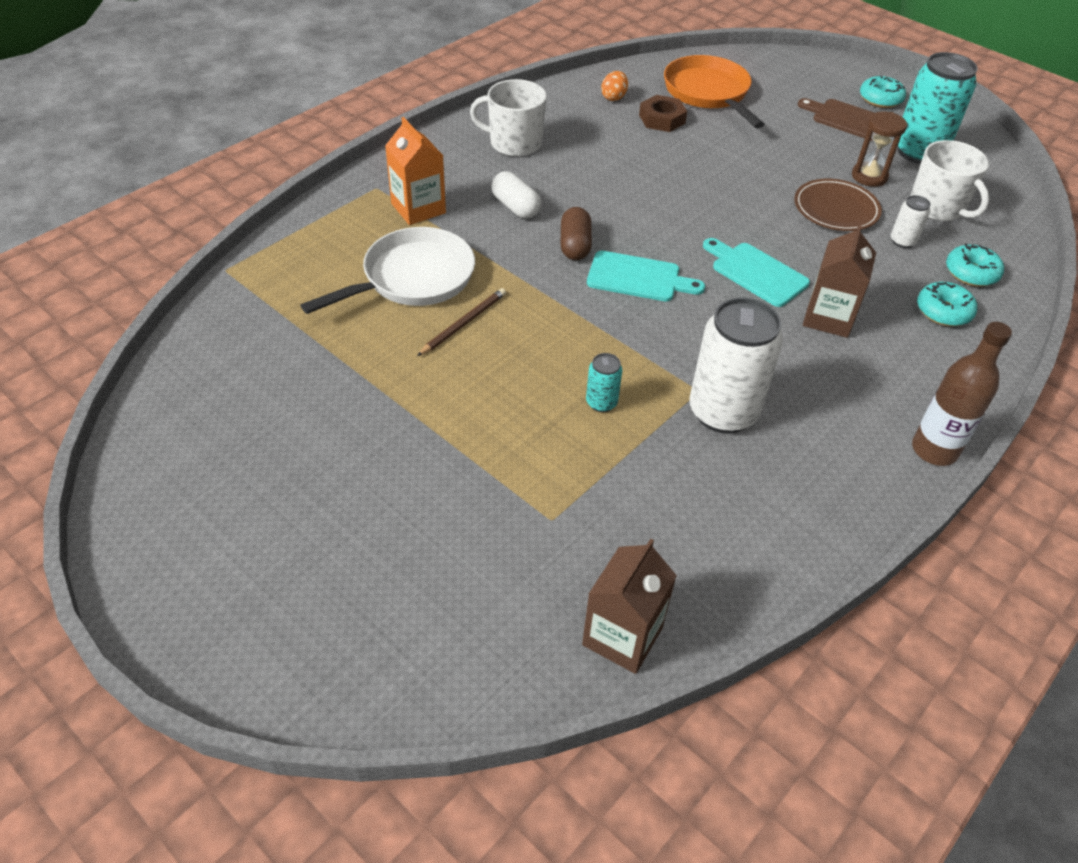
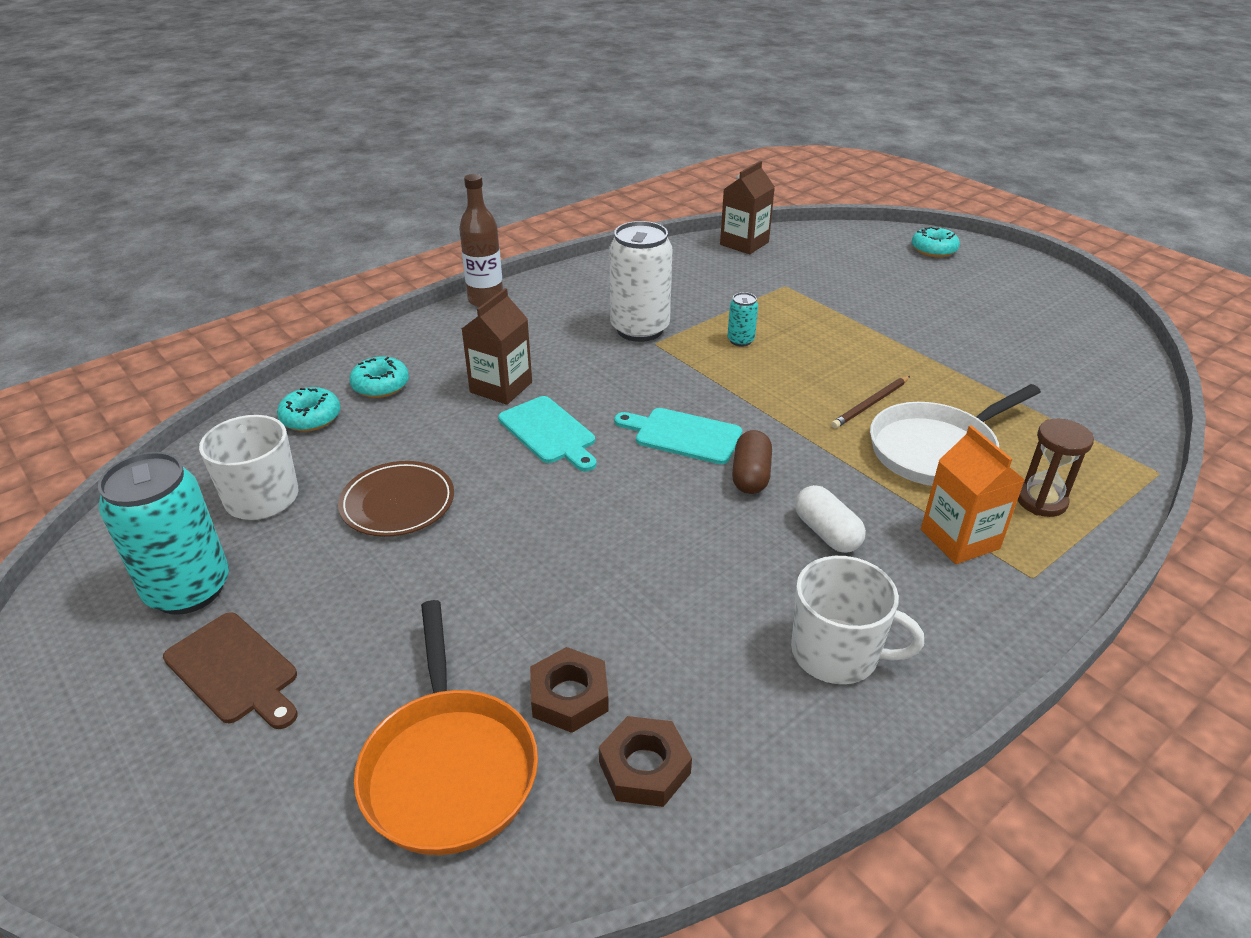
camera: 170 degrees left, 10 degrees down
(613, 97) = (644, 767): orange egg -> brown nut
(869, 176) = (308, 550): brown hourglass -> brown hourglass (1041, 501)
(880, 99) = (124, 724): turquoise donut -> turquoise donut (933, 250)
(902, 241) = (352, 456): white can -> none

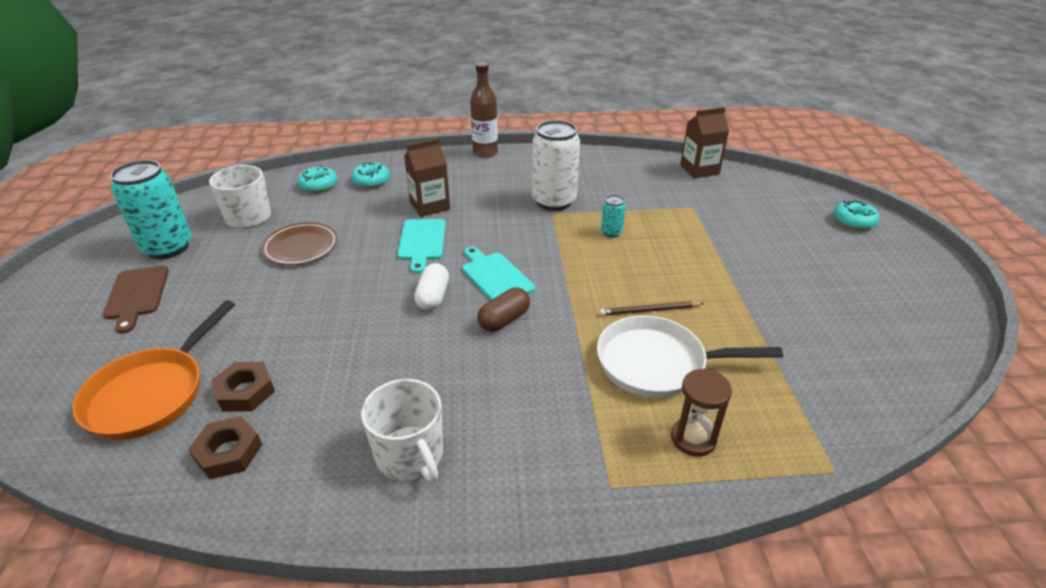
camera: 35 degrees right, 0 degrees up
(826, 533) = (504, 379): white capsule -> white capsule (433, 297)
(959, 539) = (591, 431): orange carton -> none

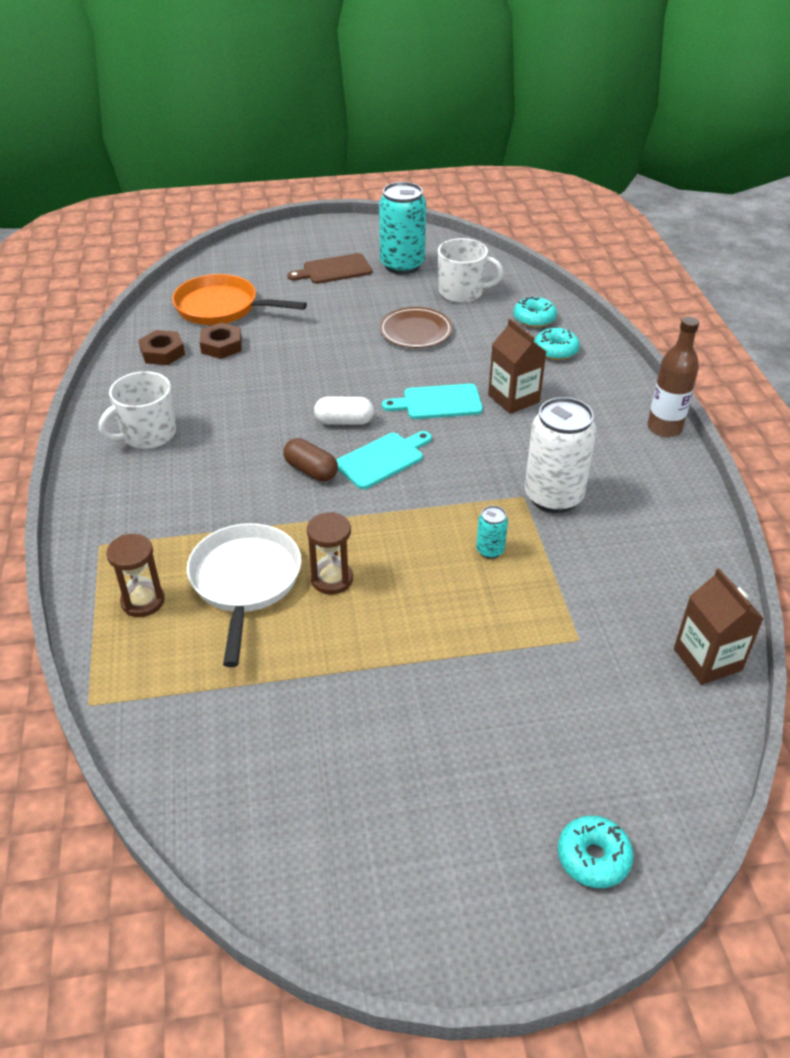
camera: 85 degrees right, 5 degrees up
(649, 310) = (332, 579): brown pencil -> brown hourglass

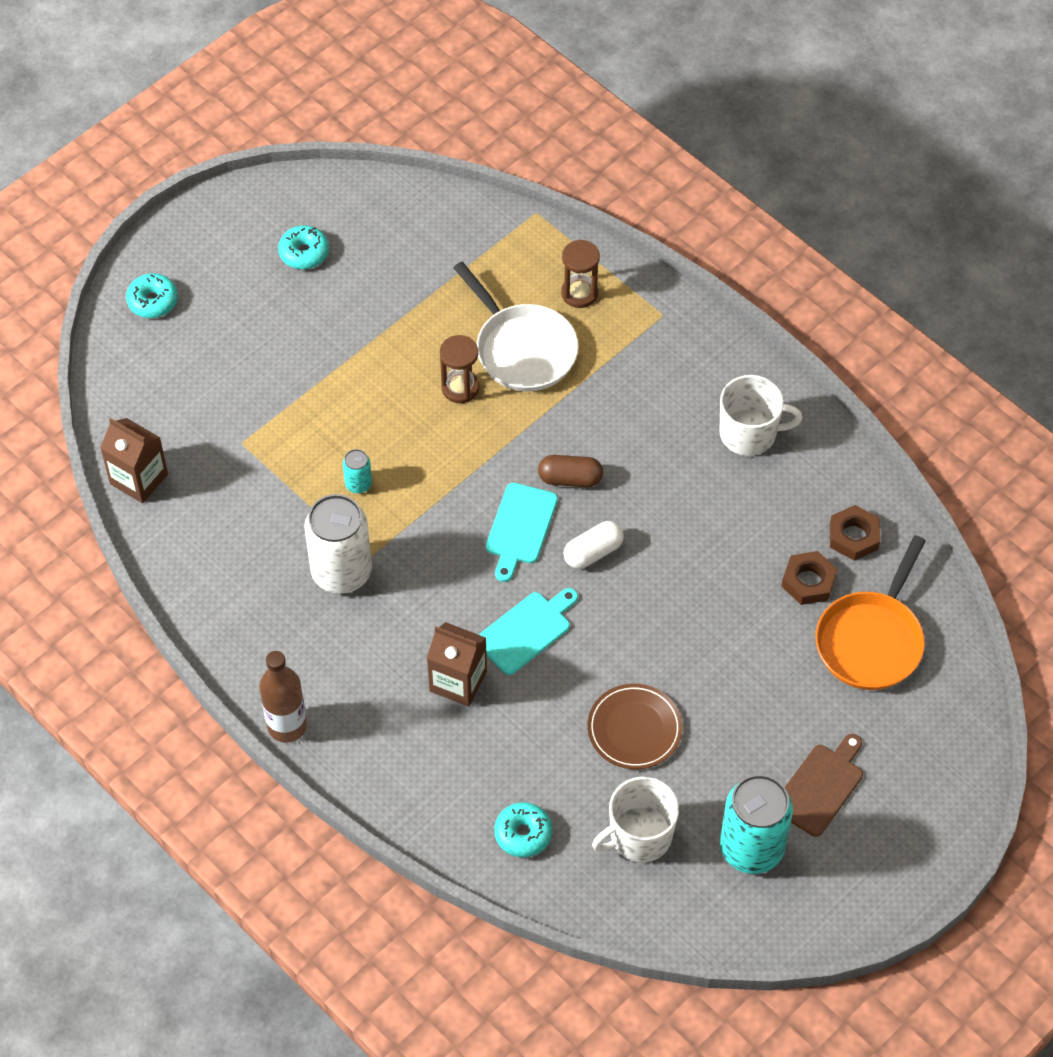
camera: 145 degrees right, 15 degrees up
(148, 434) = (749, 433): white mug -> white mug turned 75 degrees clockwise
(222, 308) = (871, 639): orange pan -> orange pan turned 135 degrees clockwise
(555, 350) = (463, 788): turquoise donut -> turquoise donut (304, 253)

